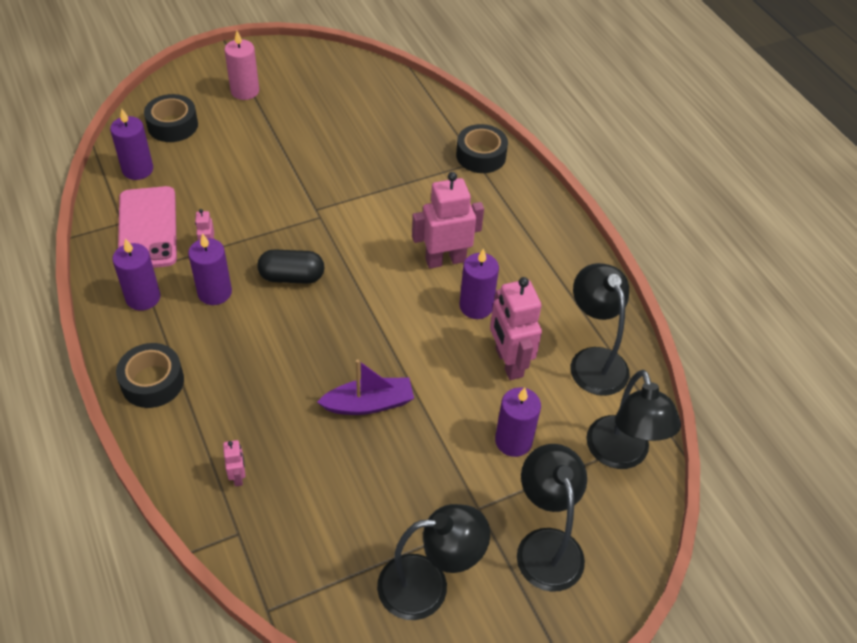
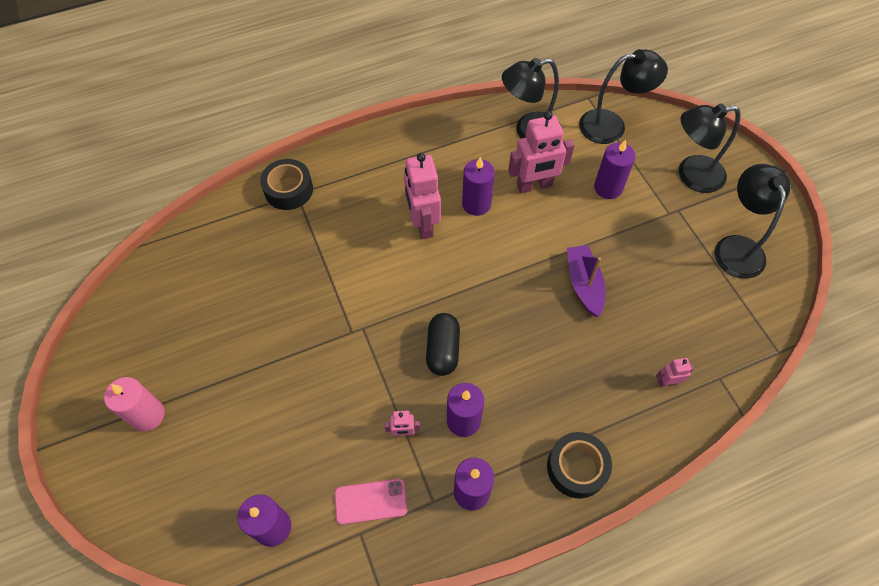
camera: 85 degrees left, 10 degrees up
(148, 228) = (370, 501): pink phone -> pink phone, size x0.59
(172, 125) = (197, 495): black tape -> none

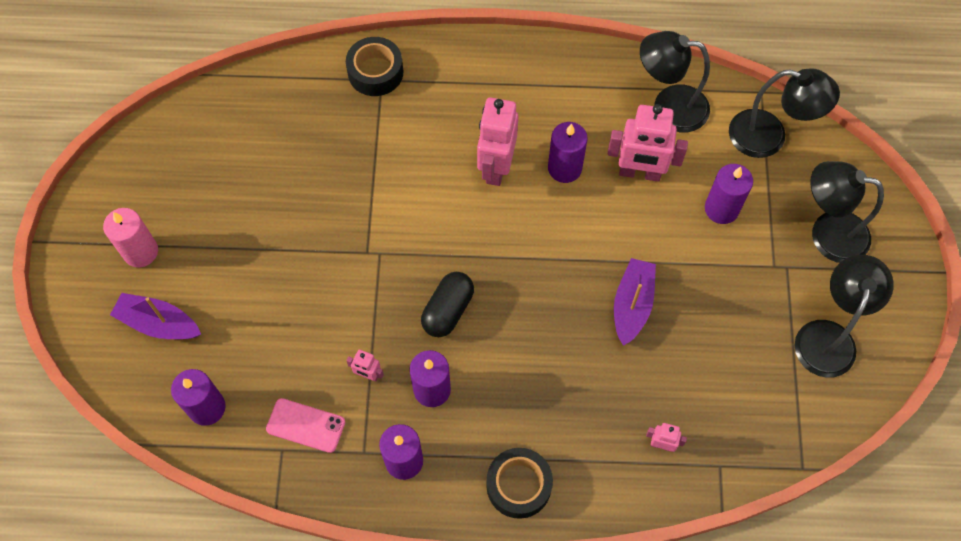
camera: 25 degrees right, 5 degrees up
(193, 471) = (158, 323): none -> purple boat

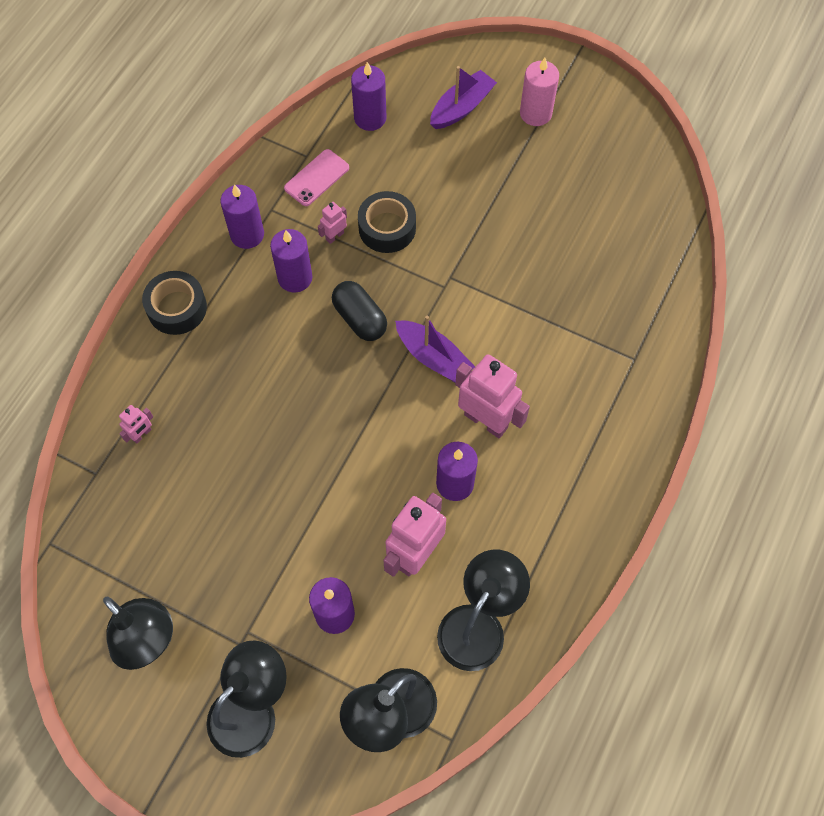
camera: 115 degrees right, 0 degrees up
(375, 72) = (646, 357): black tape -> black tape (387, 228)
(632, 305) = (281, 475): purple boat -> purple boat (433, 357)

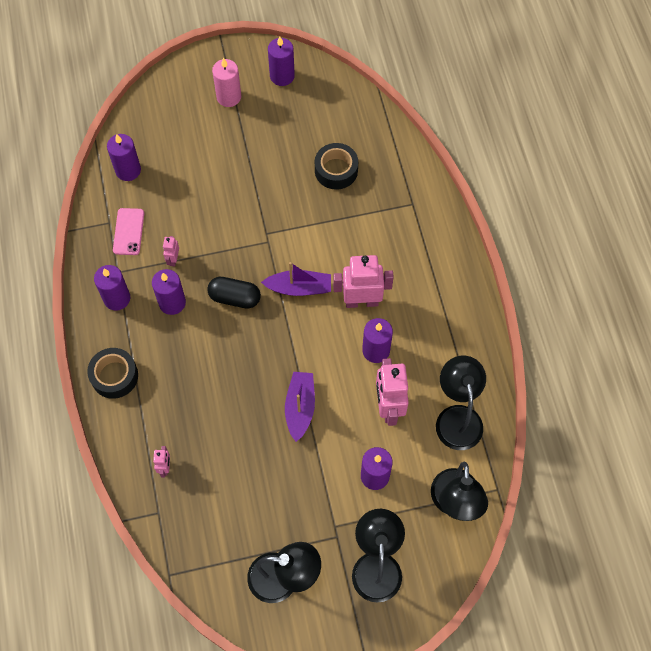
camera: 40 degrees left, 0 degrees up
(387, 228) = (201, 231): black tape -> black tape (336, 170)
(461, 107) = (180, 124): purple boat -> purple boat (300, 407)
(610, 129) = (282, 76): none -> purple candle

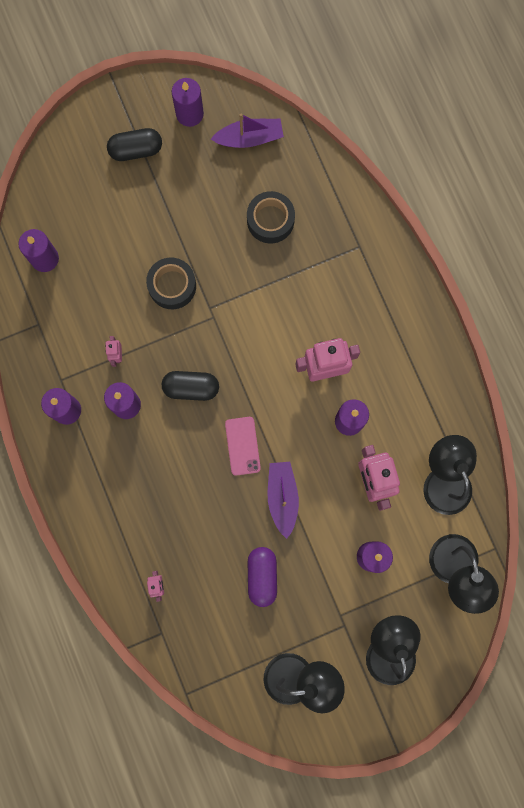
camera: 10 degrees left, 15 degrees up
(114, 376) = (84, 497): black tape -> black tape (172, 286)
(128, 231) = (62, 331): pink phone -> pink phone (242, 446)
(229, 97) = (136, 150): pink candle -> black capsule
(266, 476) = (262, 576): none -> purple capsule
(299, 288) = (256, 365): purple boat -> purple boat (249, 138)

